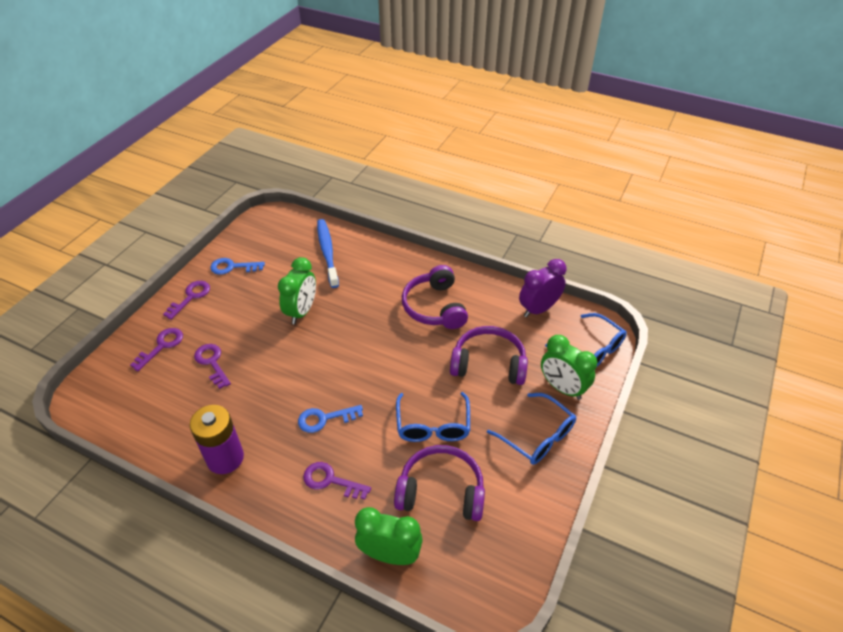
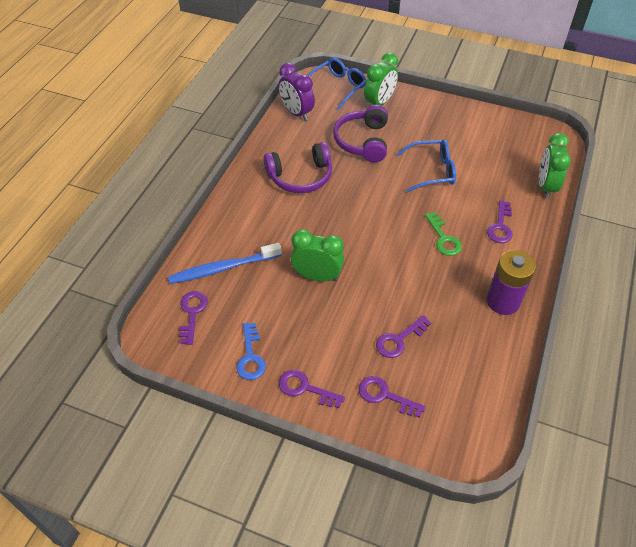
camera: 95 degrees left, 5 degrees up
(286, 235) = (192, 313): none -> purple key
(325, 419) = (443, 238): blue key -> green key
(441, 491) = (488, 164): purple headphones -> none
(538, 436) = (427, 116): blue glasses -> none

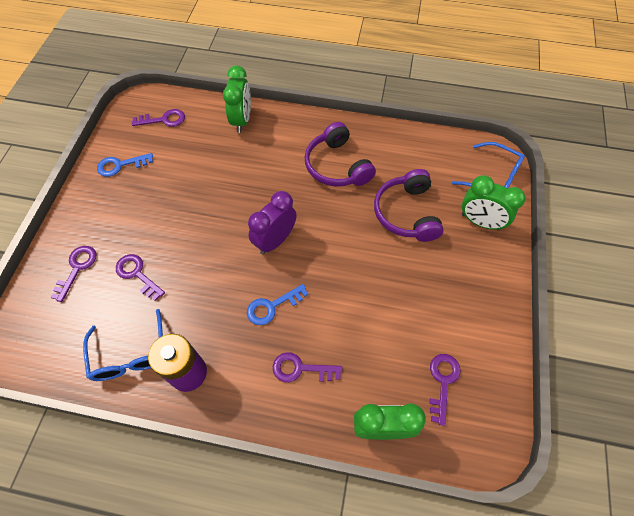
camera: 80 degrees right, 10 degrees up
(223, 268) = (212, 130): blue toothbrush -> none
(296, 113) = (433, 147): purple clock -> purple clock (275, 240)
(305, 388) = (88, 208): purple key -> purple key (442, 382)
(317, 276) = (209, 198): green clock -> green clock (242, 120)
(363, 141) = (406, 213): purple headphones -> purple headphones turned 90 degrees counterclockwise
(432, 171) = (377, 288): blue glasses -> blue glasses (130, 355)
(443, 238) = (272, 306): green key -> blue key

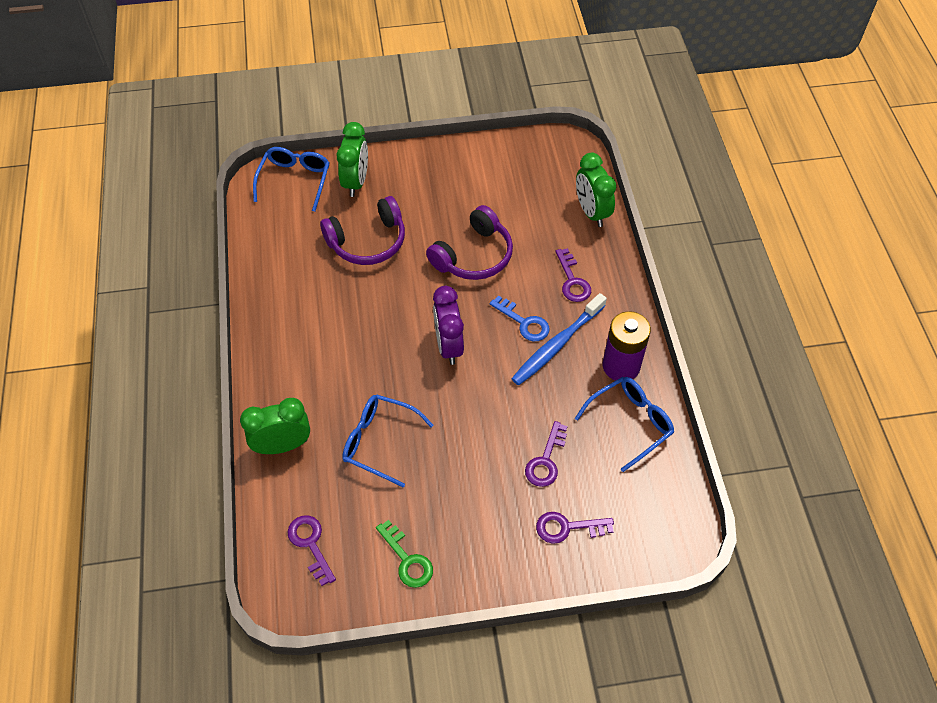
camera: 110 degrees left, 5 degrees down
(121, 165) = (407, 559): blue key -> green key
(215, 172) = (379, 441): none -> blue glasses
(237, 326) = (557, 344): none -> blue toothbrush
(275, 240) = (448, 346): purple clock -> purple clock turned 60 degrees clockwise
(337, 166) = (325, 319): purple headphones -> purple headphones (473, 256)
(442, 382) = (533, 182): purple key -> none

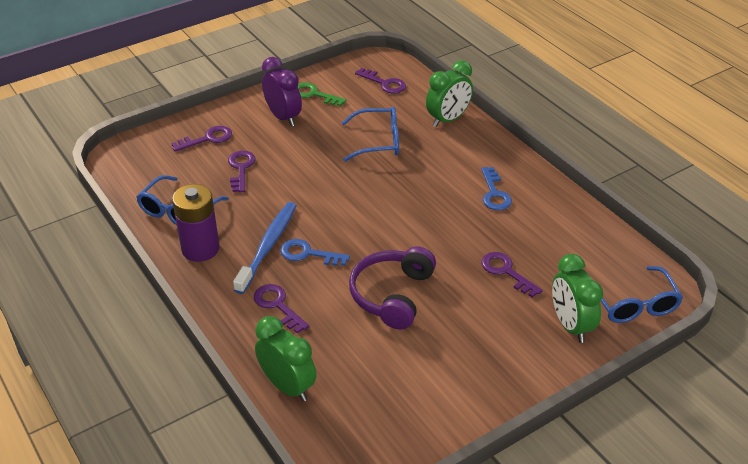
camera: 155 degrees right, 15 degrees down
(313, 324) = (494, 193): none -> blue key
(368, 241) = (506, 272): purple headphones -> purple key
(448, 346) = (366, 215): purple clock -> purple clock (283, 117)

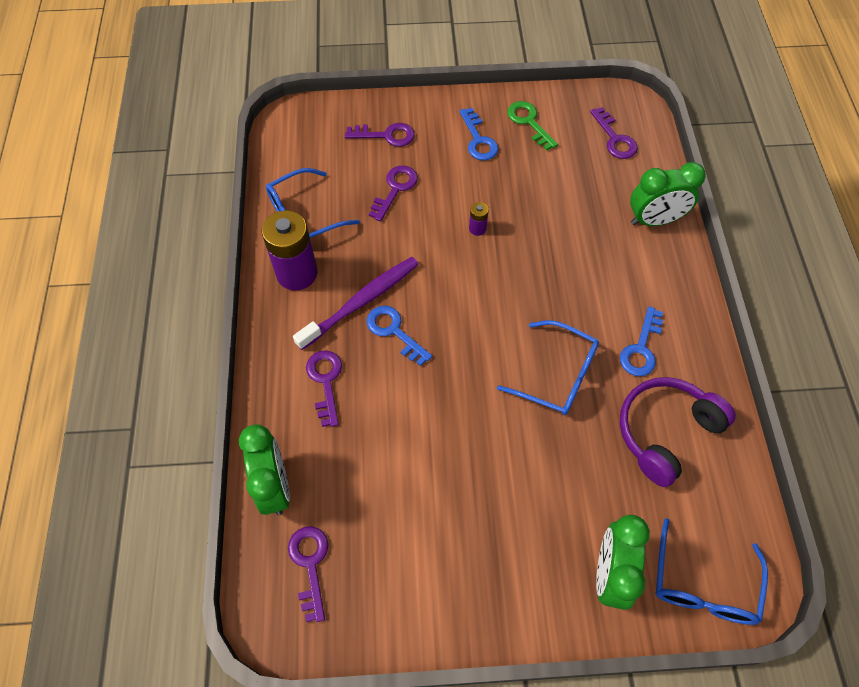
camera: 30 degrees right, 20 degrees up
(268, 246) = (361, 302): blue toothbrush -> purple toothbrush
(283, 117) = (478, 139): purple clock -> blue key
(324, 169) = (477, 228): none -> purple battery
(378, 141) = (558, 217): blue glasses -> blue glasses (558, 376)
(392, 295) = (445, 428): purple headphones -> purple headphones (665, 432)
(506, 272) = (585, 462): purple key -> purple key (310, 565)

